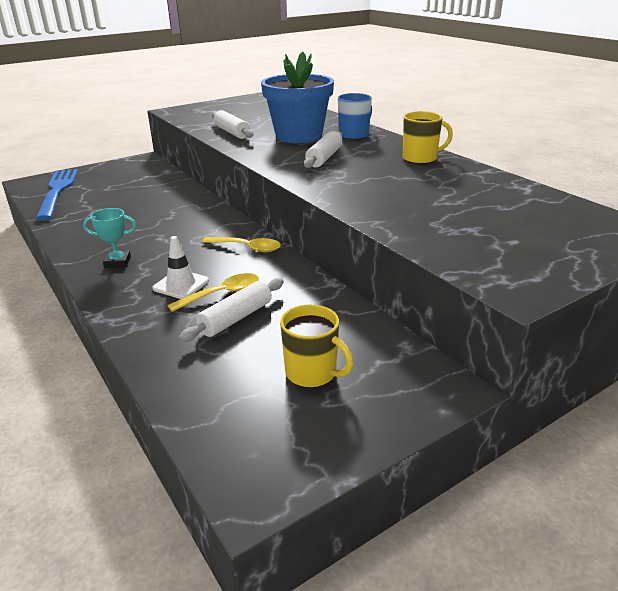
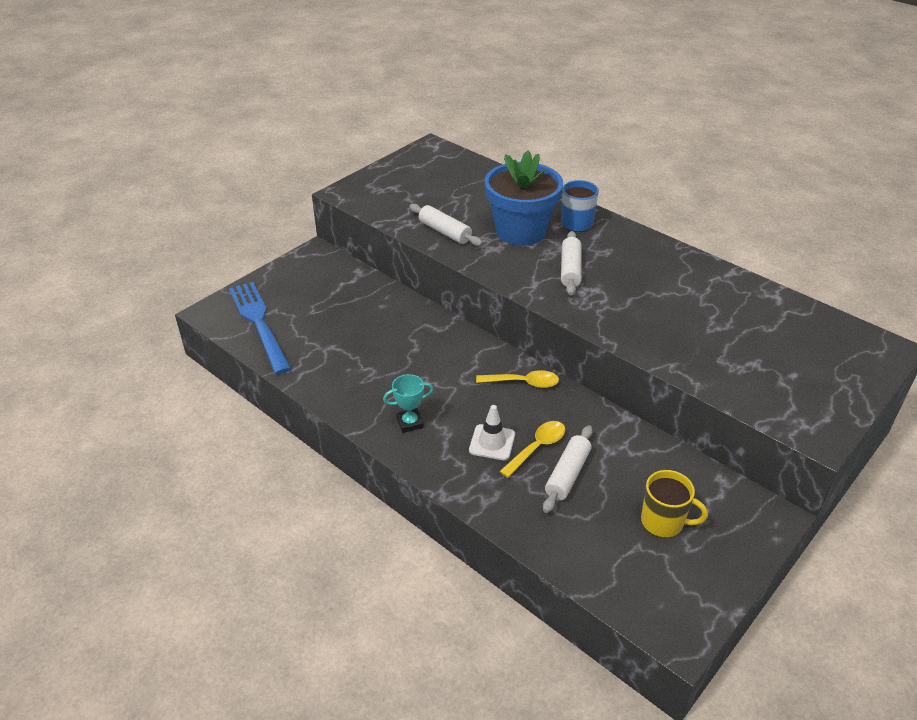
camera: 15 degrees left, 10 degrees up
(420, 158) = (663, 259): yellow mug -> none

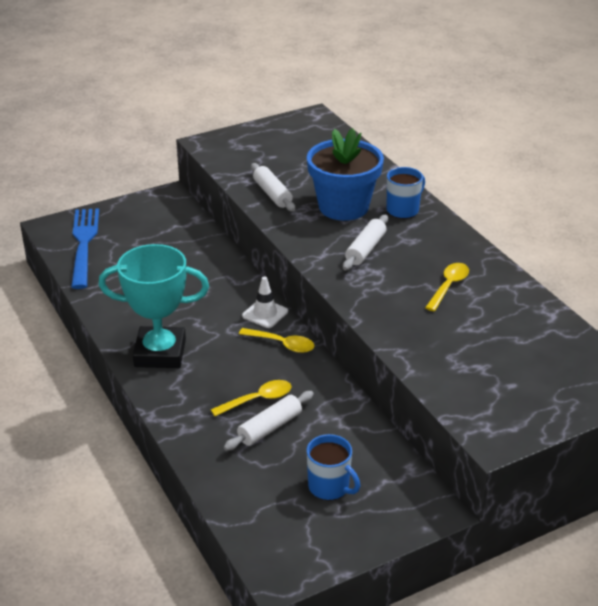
camera: 20 degrees right, 5 degrees down
(410, 423) = (160, 353): turquoise trophy -> turquoise trophy, size x2.23
(492, 442) = (221, 386): white traffic cone -> white traffic cone (265, 313)
(663, 522) = (330, 487): yellow mug -> blue mug
(669, 289) = (448, 286): none -> yellow spoon

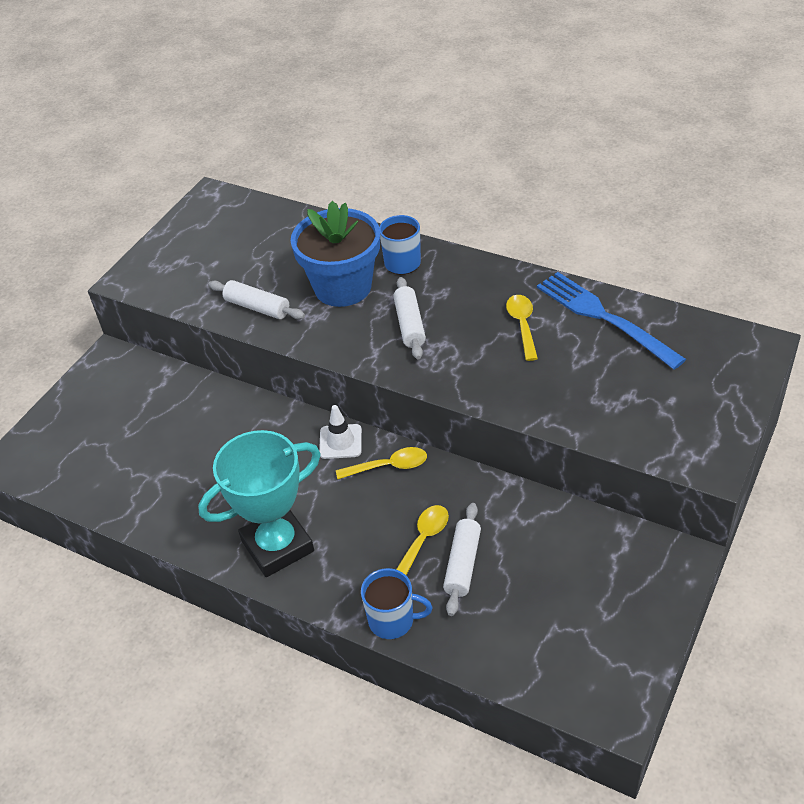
camera: 30 degrees left, 10 degrees up
(84, 244) = (69, 463): blue fork -> blue fork (603, 317)
(330, 487) = (574, 593): blue mug -> blue mug (392, 620)

